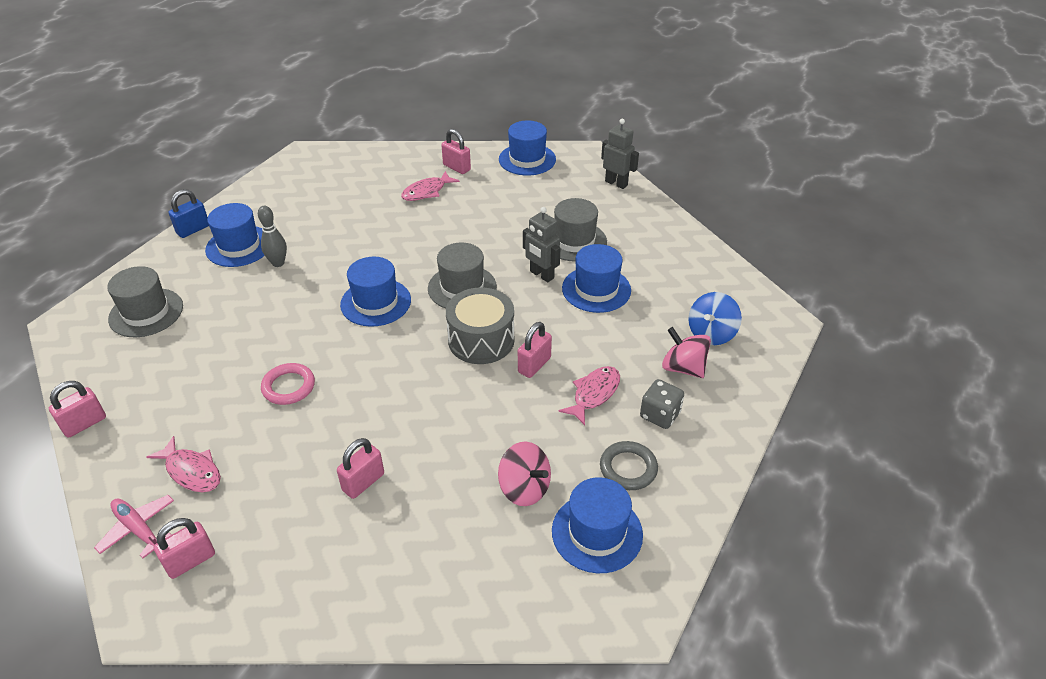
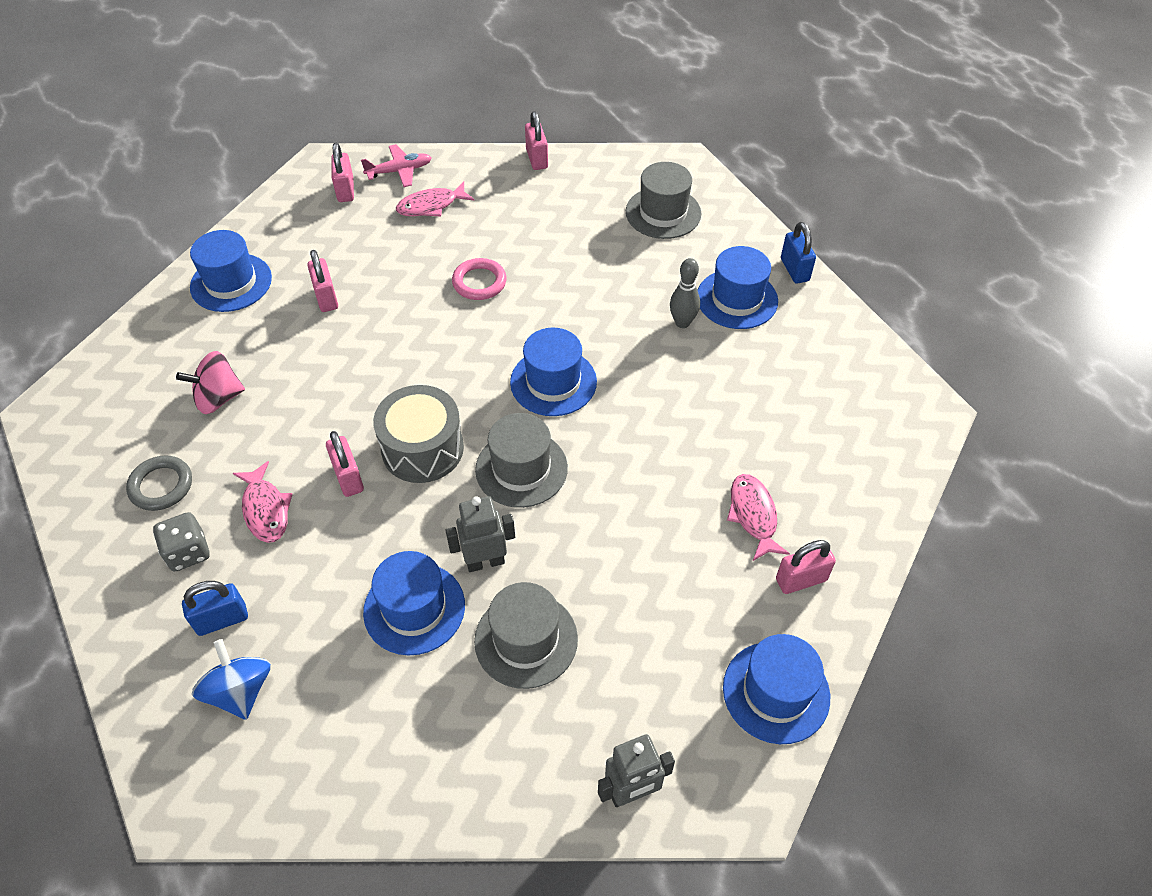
camera: 120 degrees right, 10 degrees up
(597, 532) = (130, 426): blue hat -> blue hat (231, 282)
(683, 368) = (222, 619): pink spinning top -> blue padlock

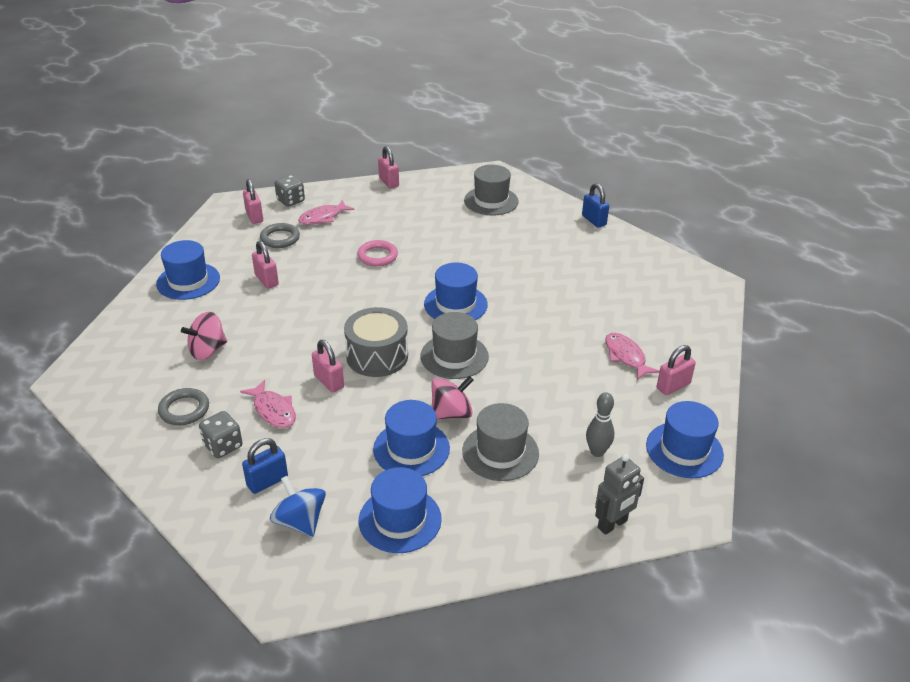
camera: 15 degrees left, 15 degrees down
(365, 232) = (280, 238): none -> grey ring
(400, 171) = (290, 201): pink plane -> grey dice
(485, 562) = (451, 413): grey robot -> pink spinning top
(682, 322) = (531, 259): grey bowling pin -> grey bowling pin (597, 452)
(737, 299) = (562, 241): blue hat -> blue hat (400, 519)

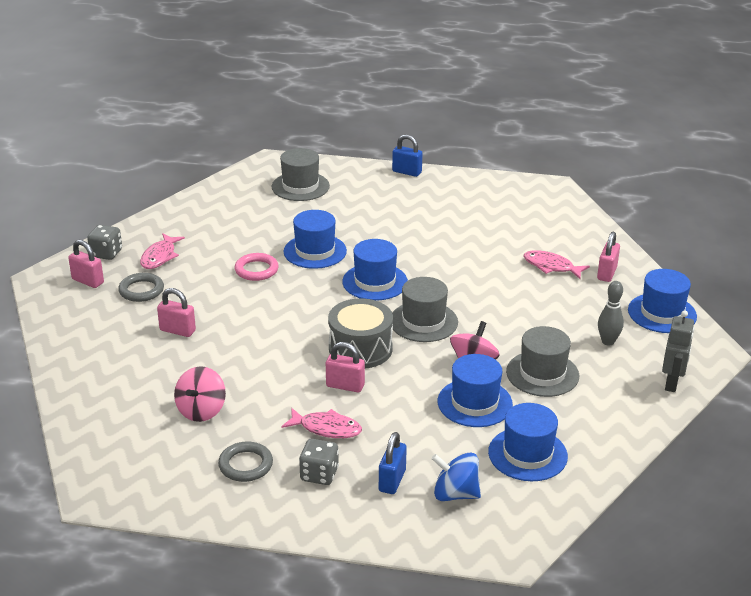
camera: 35 degrees left, 5 degrees down
(188, 281) = (98, 363): blue hat -> blue hat (315, 251)
(389, 182) = (184, 203): pink padlock -> none

